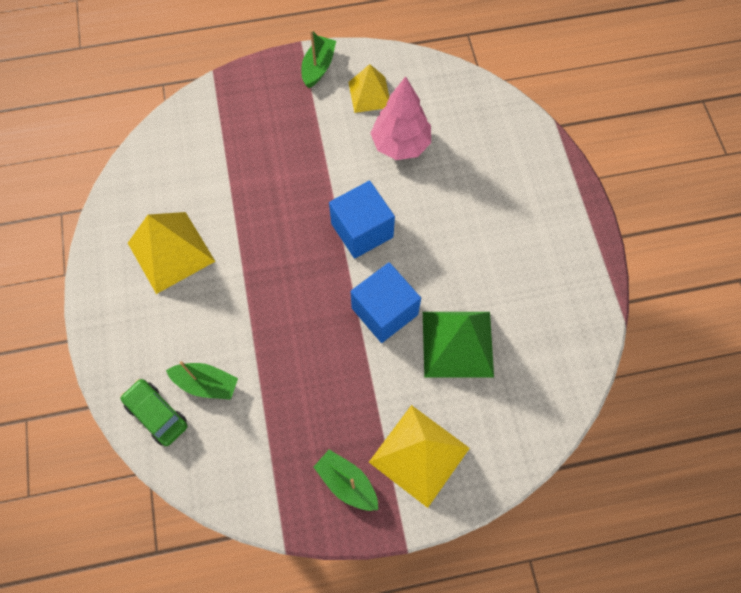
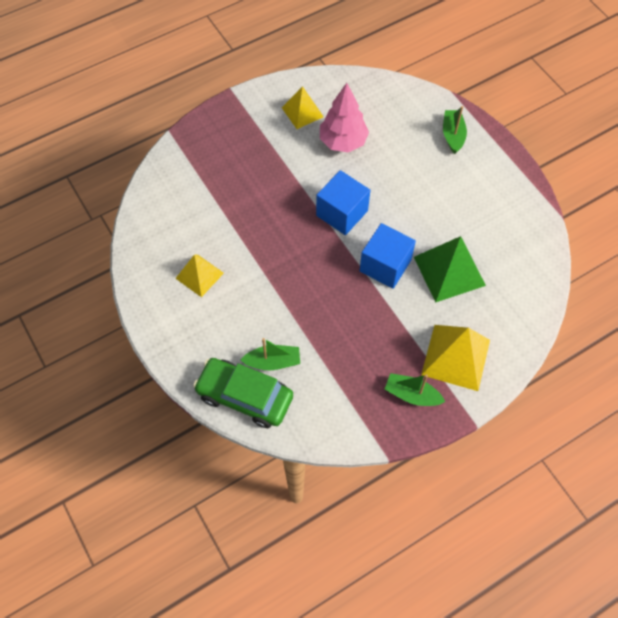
camera: 20 degrees left, 5 degrees down
(157, 414) = (244, 397): green car -> green car, size x1.60
(171, 252) = (199, 275): yellow pyramid -> yellow pyramid, size x0.63
(318, 67) = (253, 103): green boat -> green boat (453, 135)

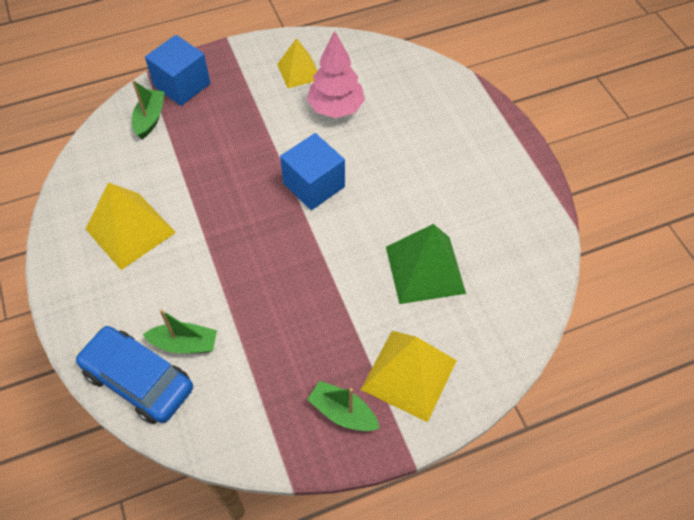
camera: 10 degrees right, 5 degrees down
(199, 275) = (130, 230): yellow pyramid -> yellow pyramid, size x1.59
(244, 397) = (138, 380): green car -> blue car
(385, 265) = (349, 252): blue cube -> blue cube (182, 85)
(453, 135) = (464, 118): green boat -> green boat (150, 119)

